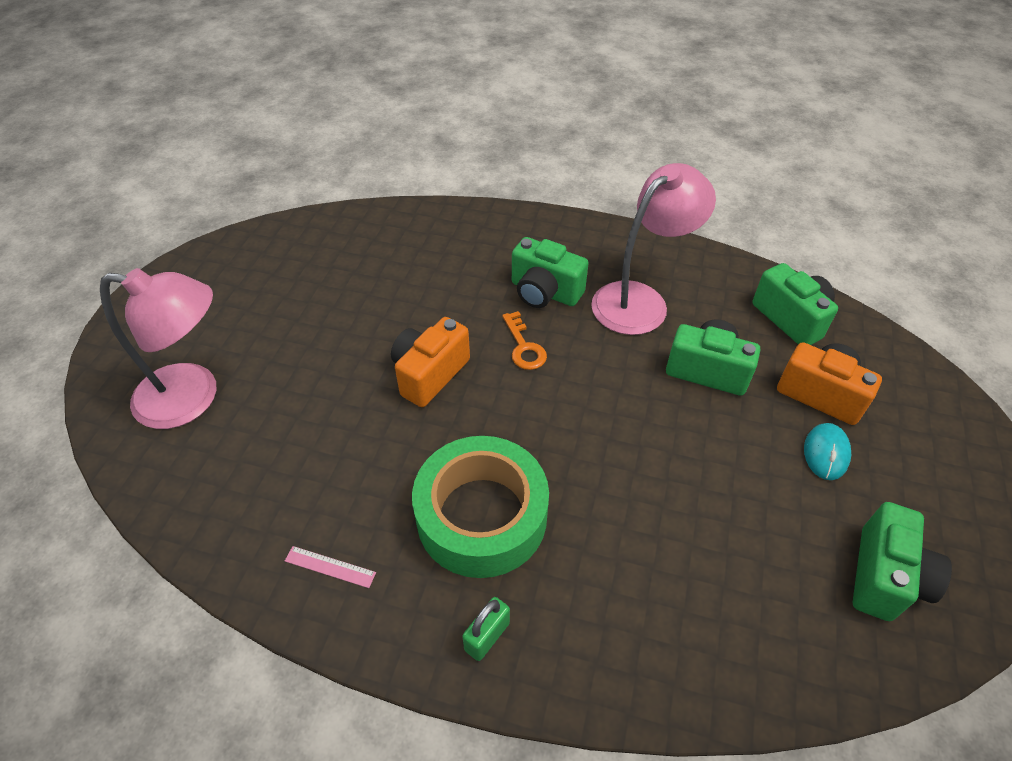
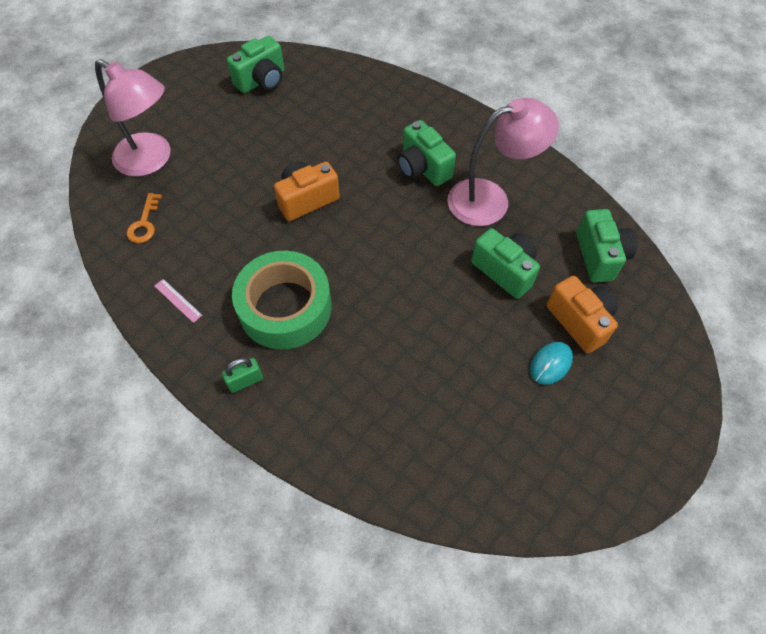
camera: 25 degrees right, 10 degrees up
(524, 347) = (382, 204): orange key -> orange key (144, 223)
(885, 577) = (529, 462): green camera -> green camera (262, 80)

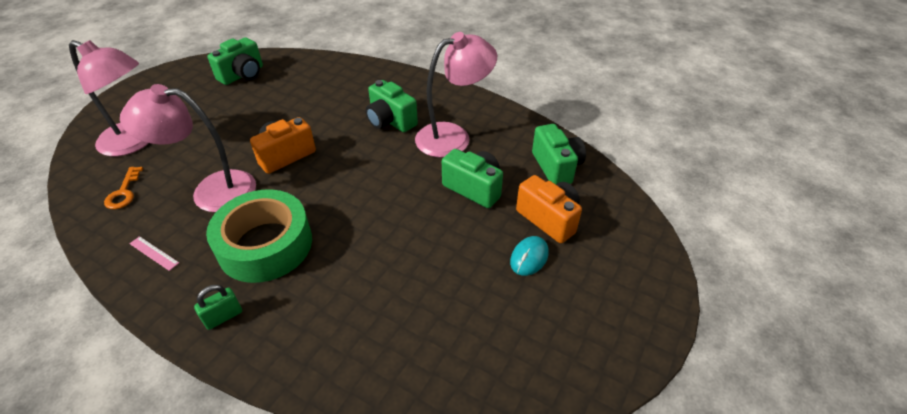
camera: 10 degrees left, 15 degrees down
(231, 234) = (211, 191): none -> pink lamp

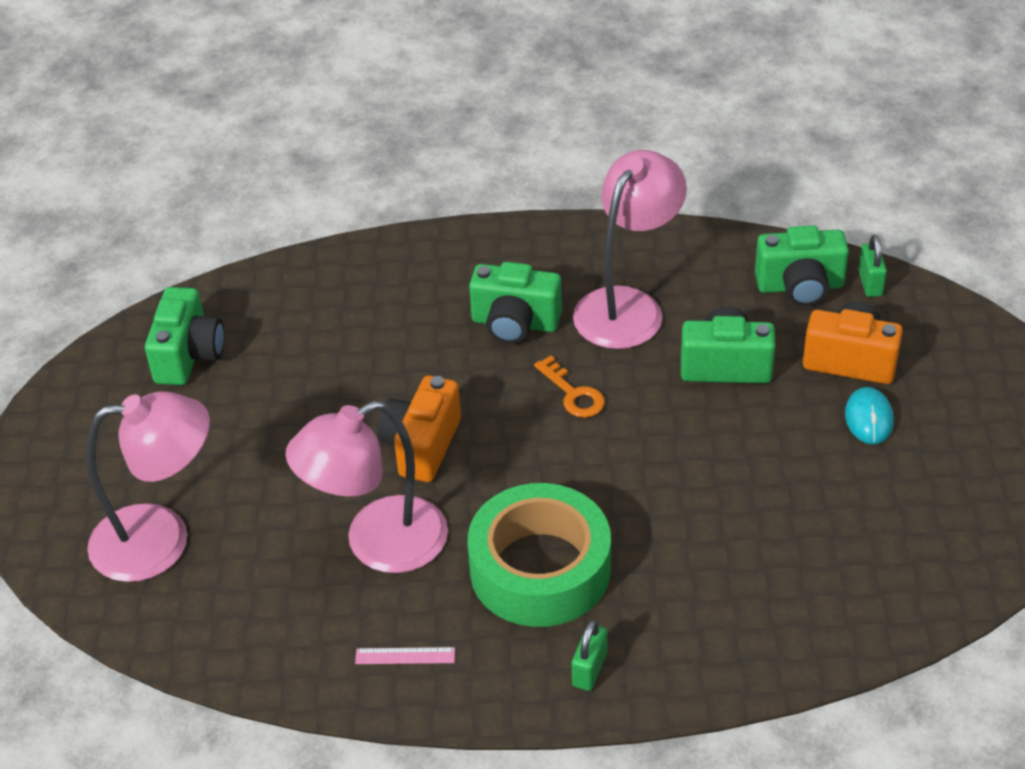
camera: 30 degrees left, 0 degrees up
(124, 192) = (250, 612): orange key -> orange key (573, 394)
(556, 167) = (800, 286): green camera -> green camera turned 135 degrees clockwise
(600, 183) = (870, 283): none -> green padlock

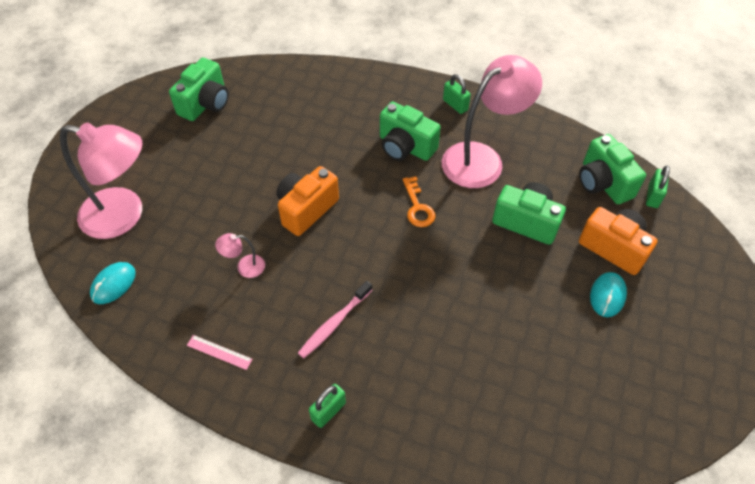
camera: 20 degrees right, 10 degrees up
(202, 628) = (113, 284): none -> turquoise mouse
(378, 544) = (245, 267): pink lamp -> pink lamp, size x0.41
(540, 569) = (334, 323): green tape -> pink toothbrush
(554, 248) = (455, 105): none -> green padlock
(800, 286) = (603, 183): green camera -> green camera turned 45 degrees clockwise

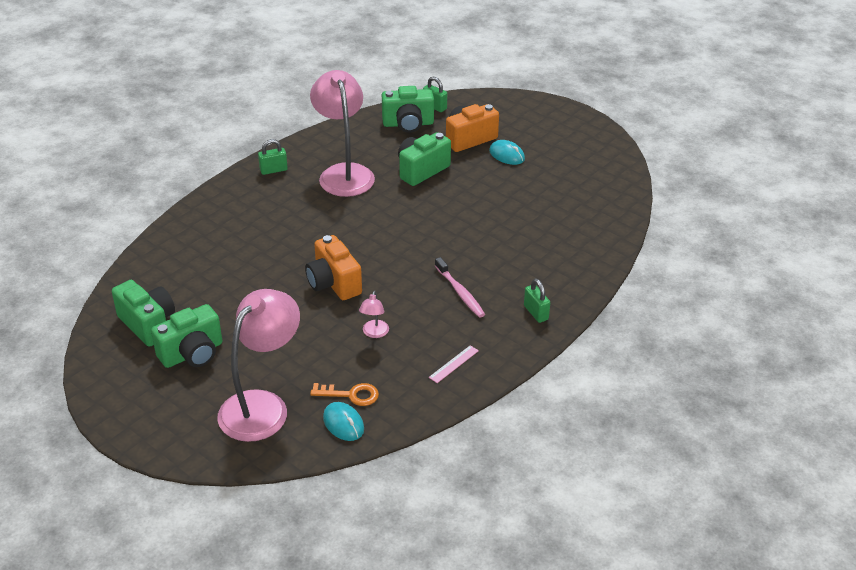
camera: 70 degrees left, 15 degrees down
(405, 147) = (301, 210): green camera -> green camera (192, 353)
(417, 207) = (372, 220): orange key -> orange key (351, 395)

